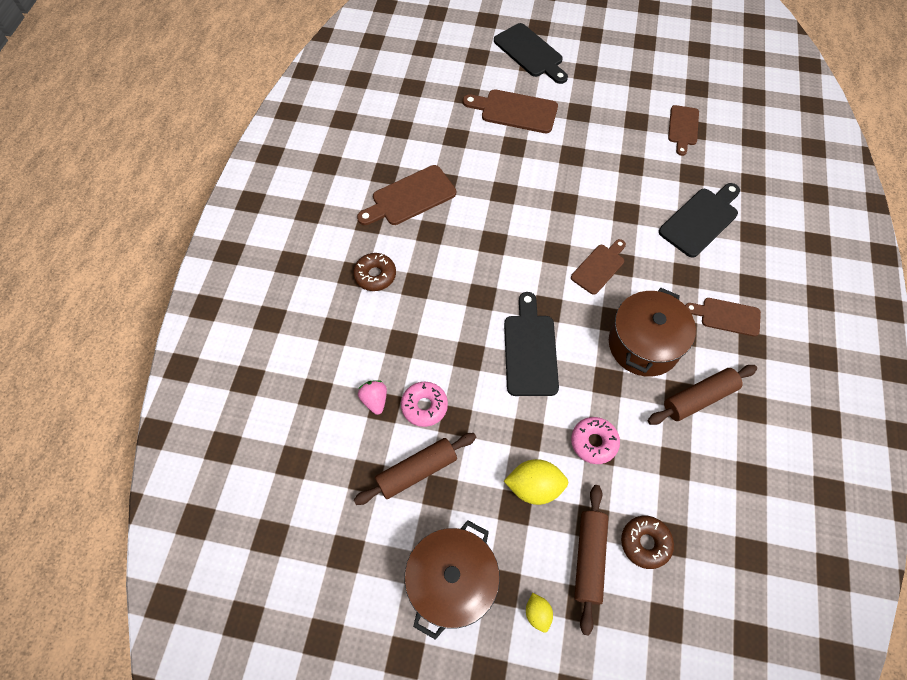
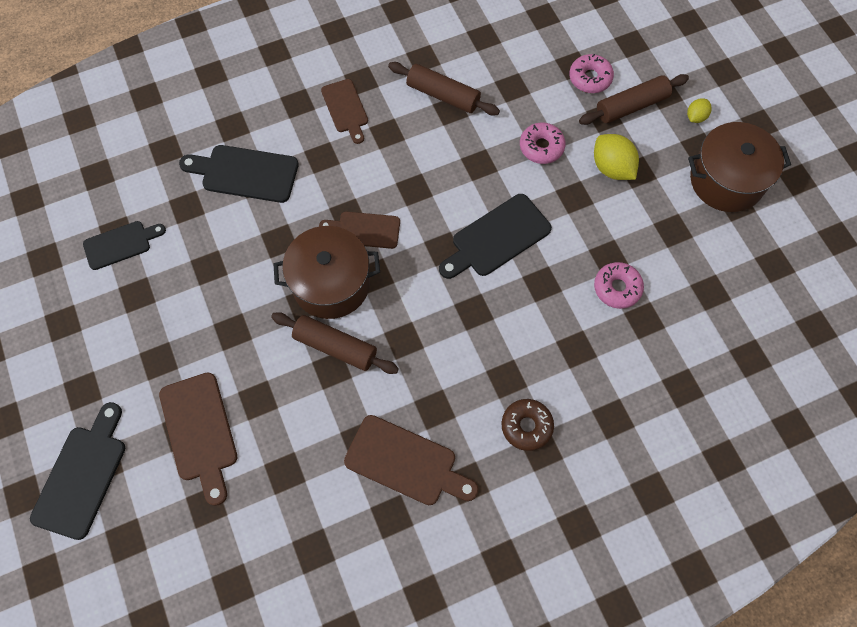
camera: 125 degrees left, 5 degrees up
(374, 400) = (646, 332): pink strawberry -> none
(416, 471) = (673, 257): brown rolling pin -> brown rolling pin (335, 347)
(643, 344) = (422, 155): brown pot -> brown pot (331, 283)
(645, 543) = (590, 78): brown donut -> pink donut
(683, 128) = (120, 244): brown cutting board -> black cutting board

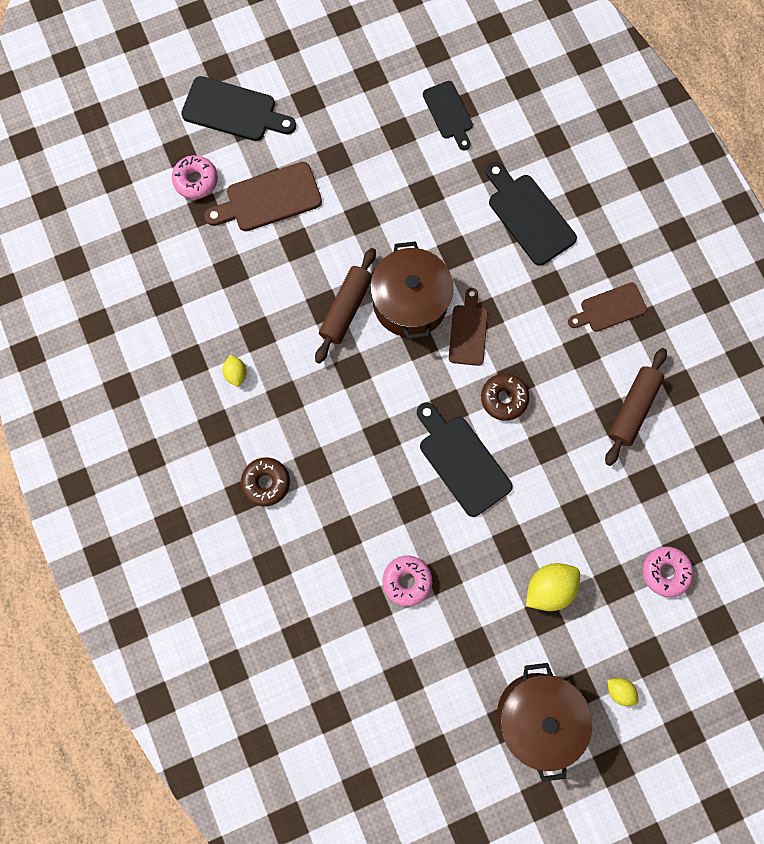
camera: 90 degrees right, 10 degrees up
(245, 173) = (528, 216): black cutting board -> black cutting board turned 45 degrees counterclockwise
(406, 462) = (236, 373): brown cutting board -> yellow lemon
(433, 200) = (504, 398): none -> brown donut
(541, 147) = (571, 512): pink donut -> pink donut (196, 180)
(631, 106) = (630, 616): brown rolling pin -> none

